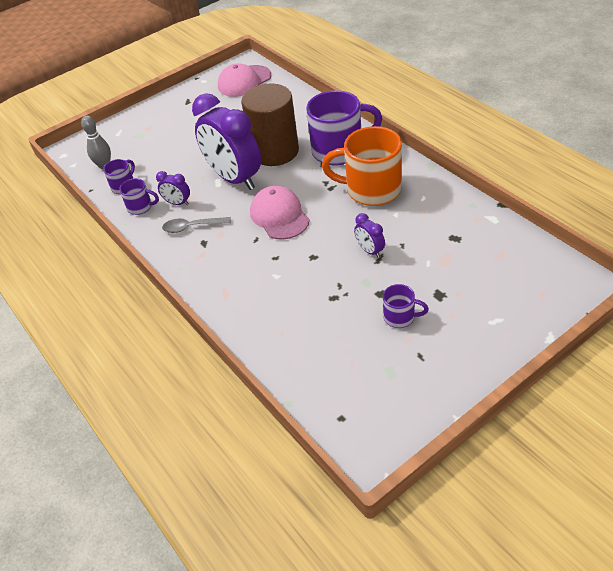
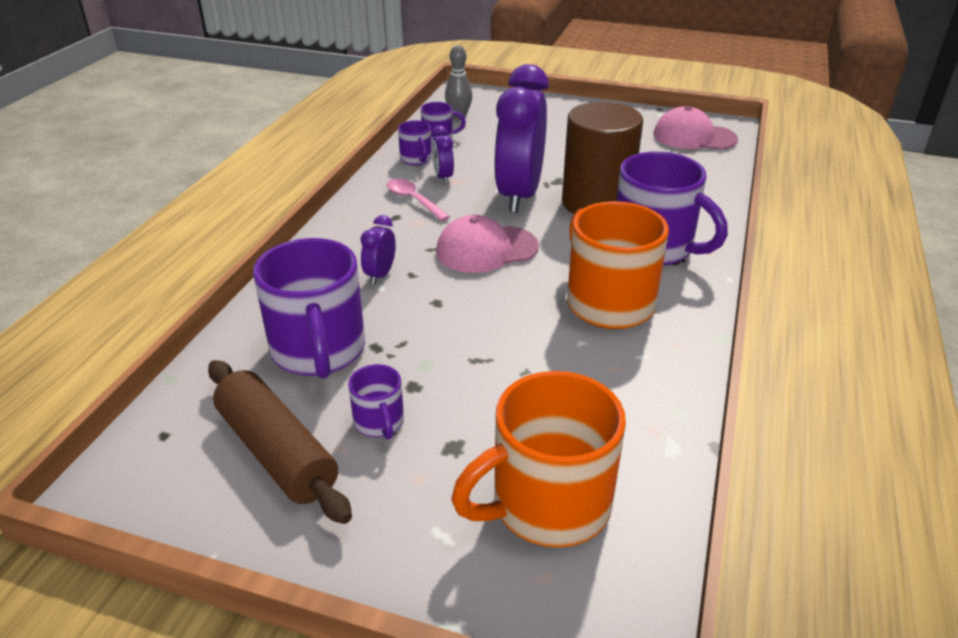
camera: 50 degrees right, 10 degrees down
(192, 227) = (413, 200): grey spoon -> pink spoon
(279, 216) = (486, 249): pink cap -> pink cap turned 135 degrees counterclockwise
(317, 324) = (319, 351): none -> purple mug
(370, 251) = (487, 346): purple clock -> purple clock (380, 275)
(393, 368) = (277, 452): none -> brown rolling pin
(500, 276) = (547, 505): none -> orange mug

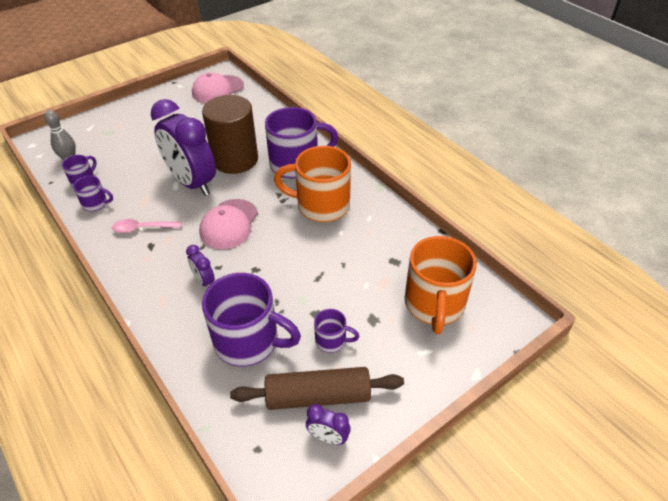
camera: 55 degrees left, 10 degrees up
(443, 177) = (133, 203): purple clock -> purple clock (328, 437)

